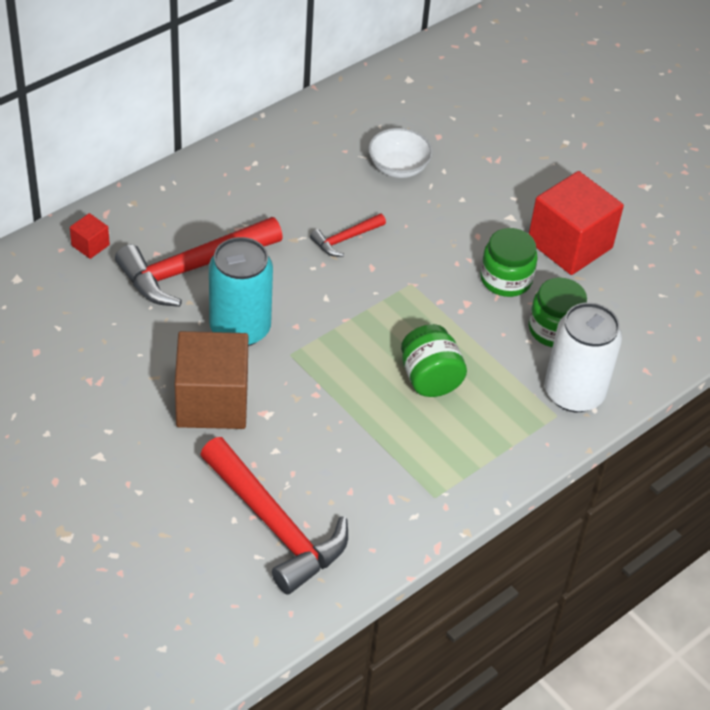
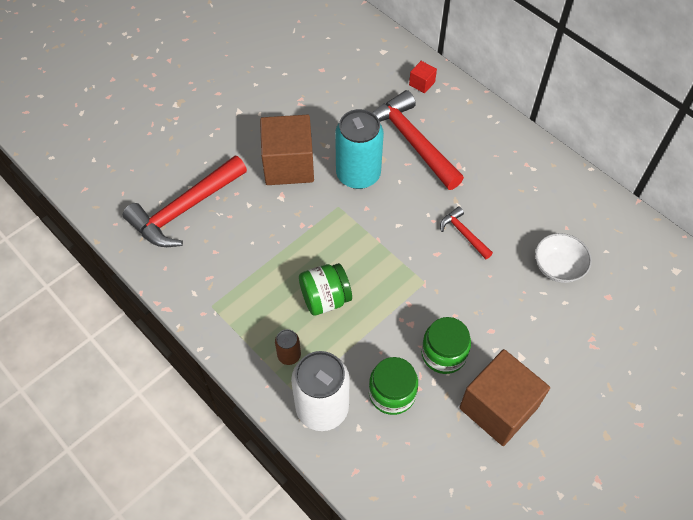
camera: 90 degrees right, 10 degrees up
(507, 419) = (289, 355): none -> brown can
(569, 244) = (498, 408): red cube -> brown cube

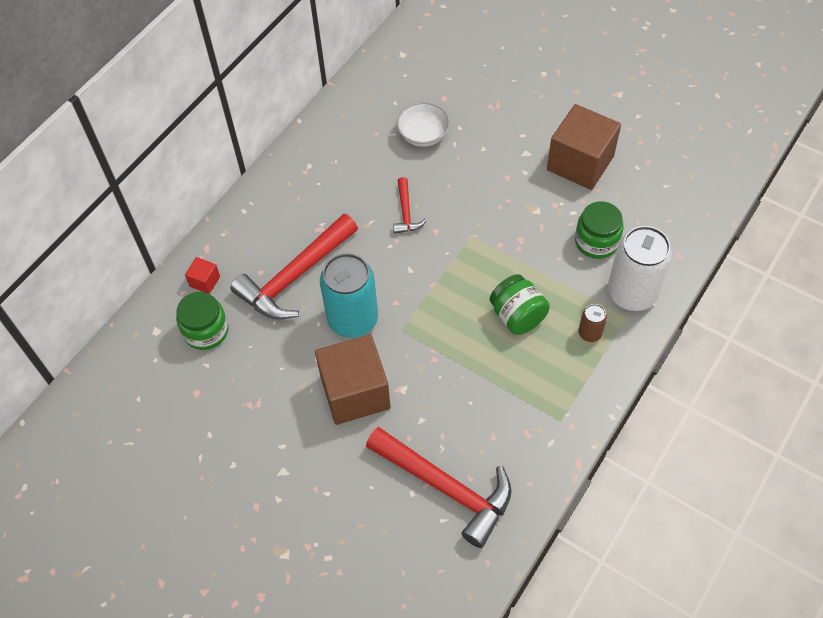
camera: 100 degrees left, 0 degrees up
(443, 353) = (543, 209): green jar -> green jar (206, 331)
(463, 234) = (406, 212): red hammer -> red hammer turned 45 degrees counterclockwise

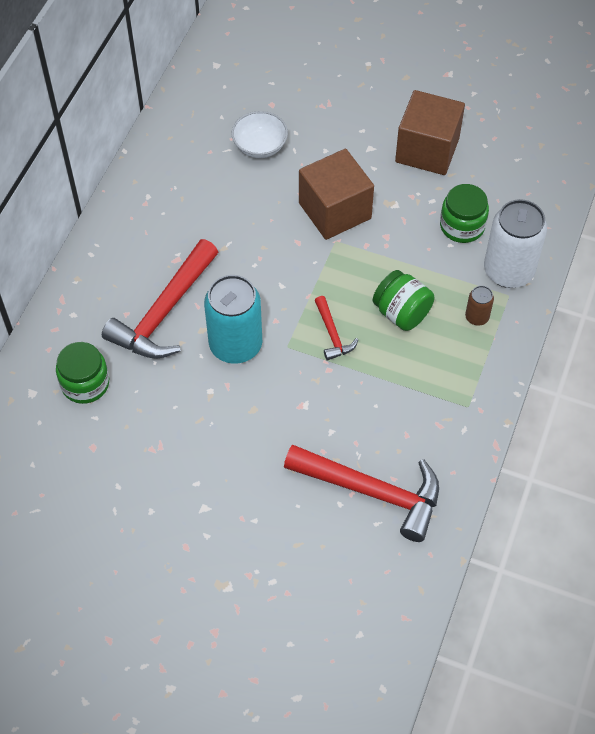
camera: 15 degrees left, 0 degrees up
(205, 281) = (69, 333): red cube -> none
(355, 392) = (257, 417): brown cube -> brown cube (335, 211)
(406, 212) = (262, 228): red hammer -> red hammer (332, 334)

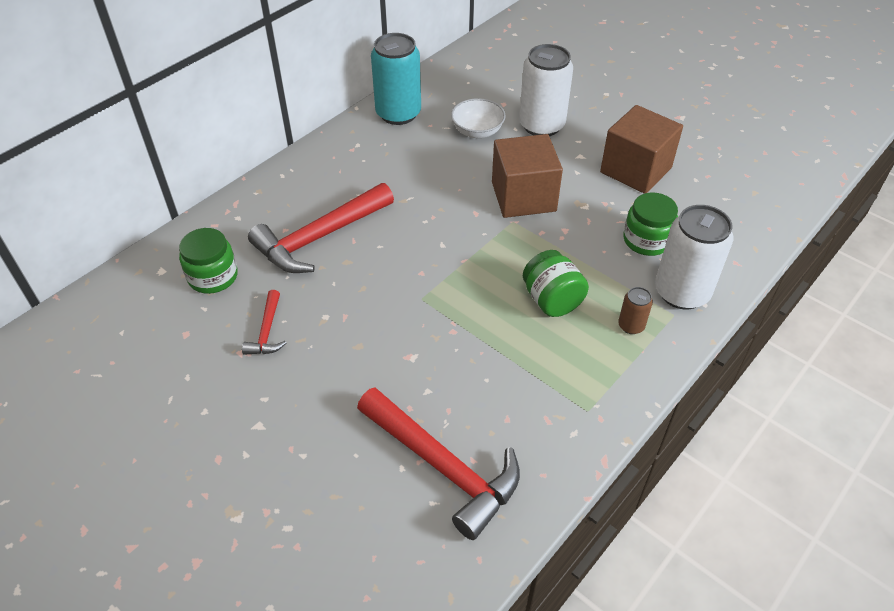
camera: 20 degrees right, 10 degrees down
(235, 345) = (371, 283): turquoise can -> turquoise can (398, 113)
(319, 121) = (541, 125): none -> white can
(332, 334) = (472, 300): red hammer -> red hammer (267, 331)

